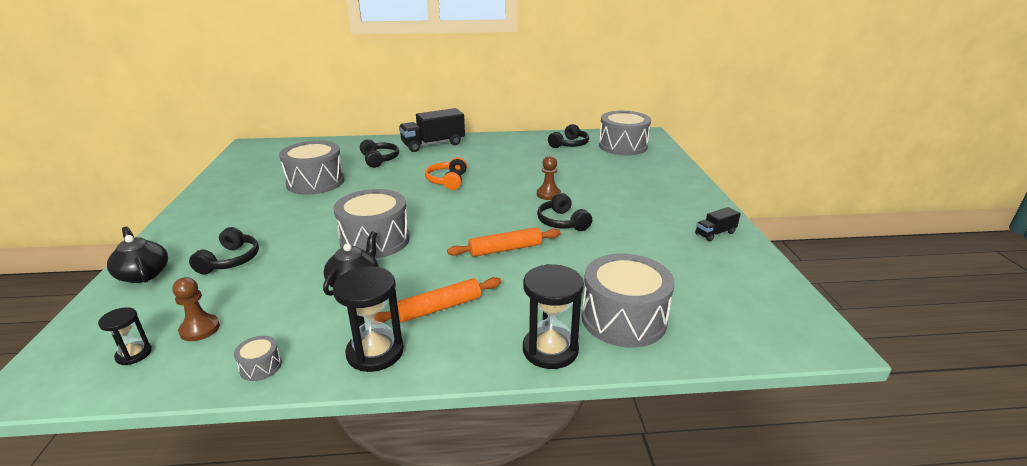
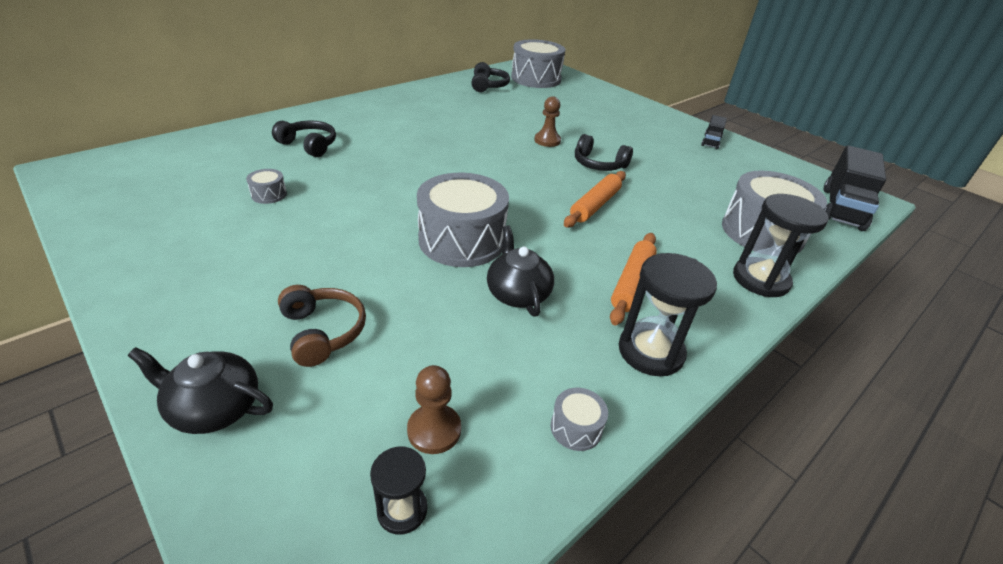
camera: 40 degrees left, 10 degrees up
(230, 260) = (322, 332): black headphones -> brown headphones
(315, 182) = (269, 194): grey drum -> grey drum, size x0.42
(433, 144) = (347, 113): black truck -> black truck (842, 208)
(447, 181) = (431, 151): orange headphones -> none

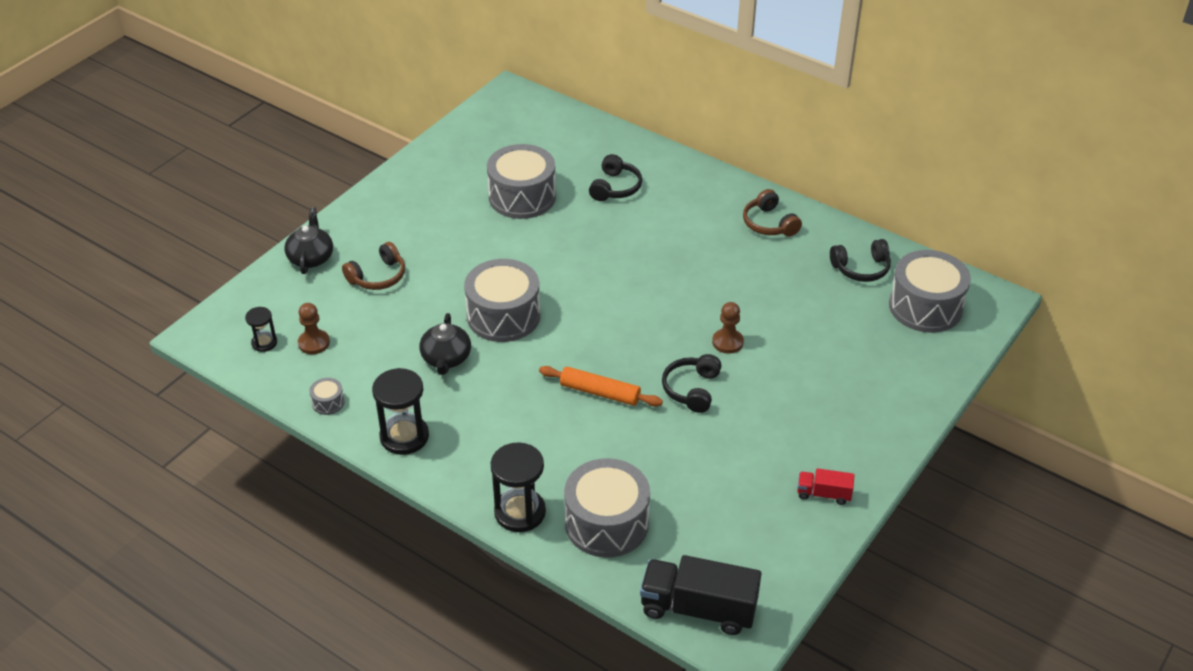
camera: 80 degrees right, 5 degrees up
(269, 194) = (522, 197): grey drum -> grey drum, size x2.41
(417, 100) = (769, 223): none -> brown headphones
(517, 293) = (446, 359): black teapot -> black teapot turned 120 degrees clockwise
(632, 283) = (482, 424): orange rolling pin -> none
(711, 141) = (823, 494): black truck -> red truck

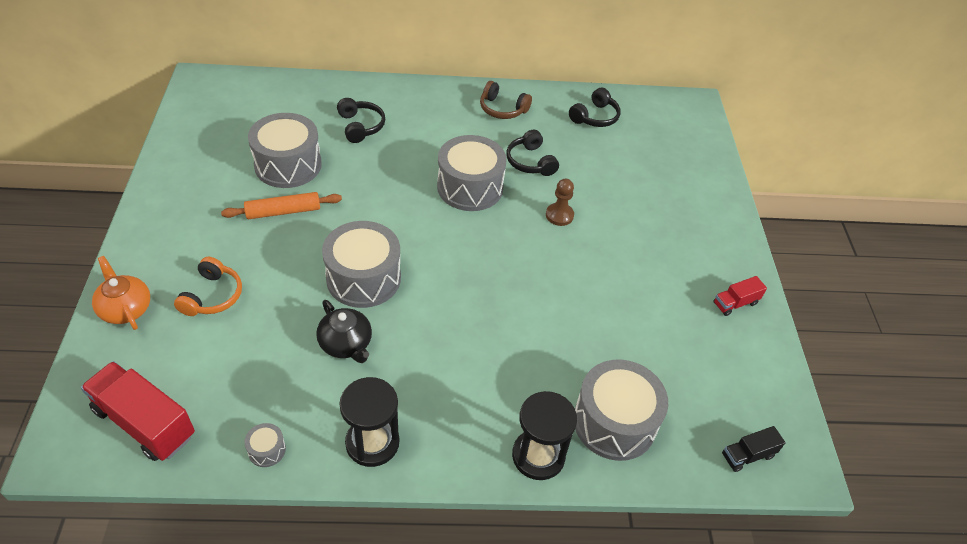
camera: 40 degrees left, 5 degrees up
(264, 343) = (145, 422): black hourglass -> red truck
(311, 258) = (125, 308): black teapot -> orange teapot
(314, 343) = (200, 395): brown pawn -> none
(378, 276) = (212, 296): brown headphones -> orange headphones
(600, 392) = (504, 306): orange rolling pin -> orange rolling pin (283, 211)
(692, 389) = (570, 267): black headphones -> black headphones (530, 162)
(698, 608) = (747, 455): black truck -> black truck, size x0.51
(925, 307) = (660, 127): grey drum -> grey drum (470, 187)

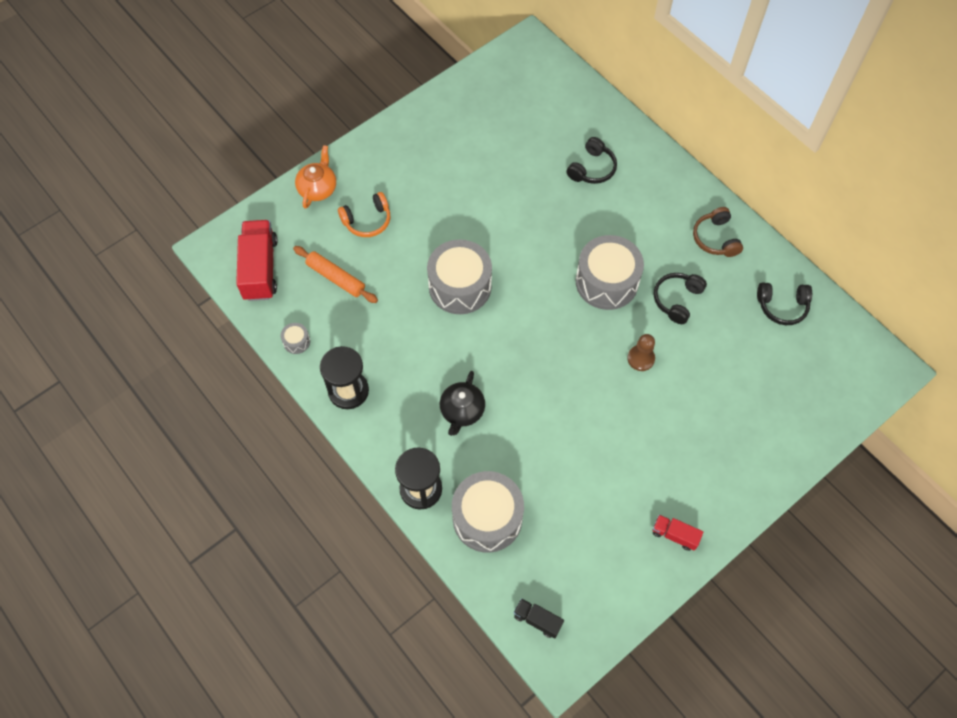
camera: 55 degrees right, 15 degrees up
(283, 211) = (467, 195): orange rolling pin -> orange rolling pin (336, 278)
(288, 165) = (509, 161): grey drum -> none
(346, 344) = (401, 320): black teapot -> black teapot (462, 411)

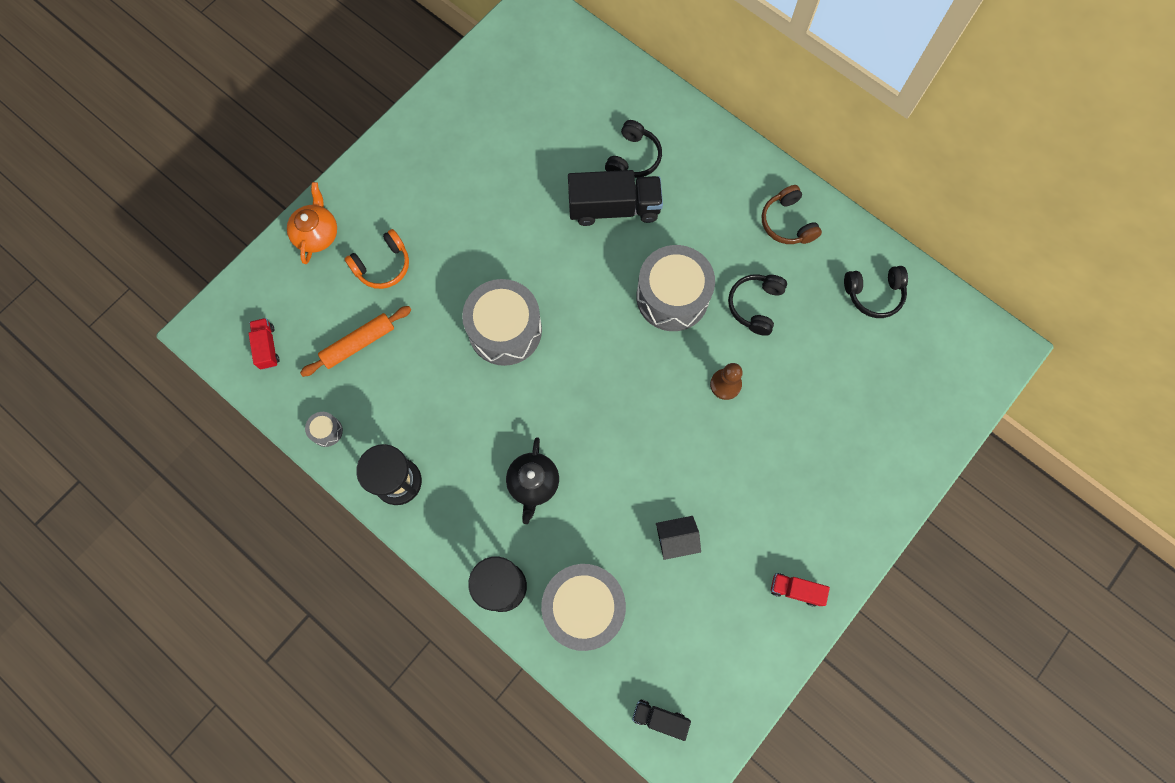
camera: 10 degrees left, 10 degrees up
(260, 269) = (267, 347): red truck -> red truck, size x0.51
(336, 278) = (358, 343): orange rolling pin -> orange rolling pin turned 60 degrees counterclockwise
(569, 205) = (614, 208): none -> black truck
(577, 476) = (676, 539): none -> black house

